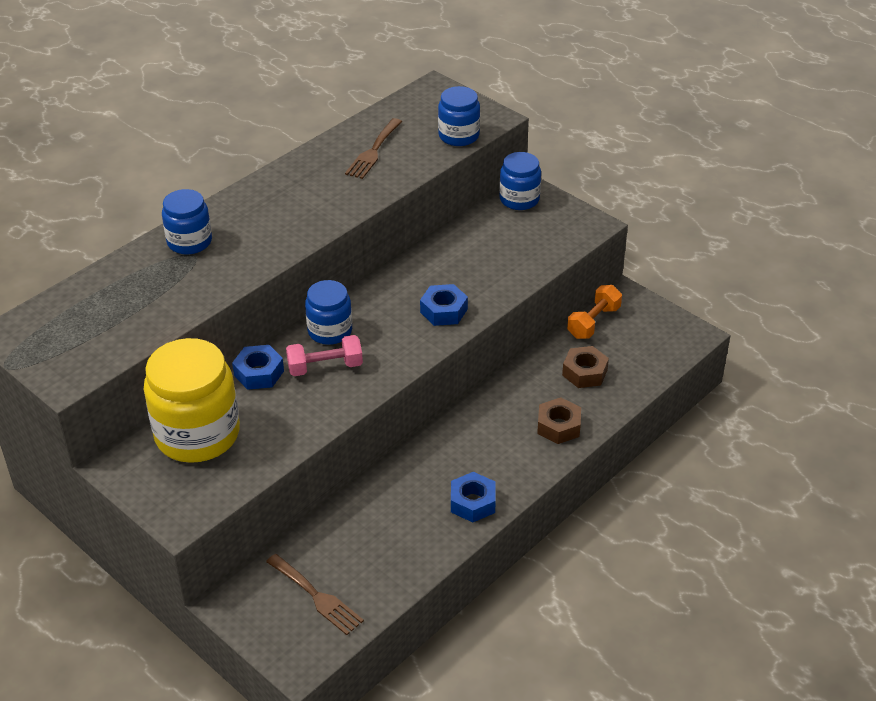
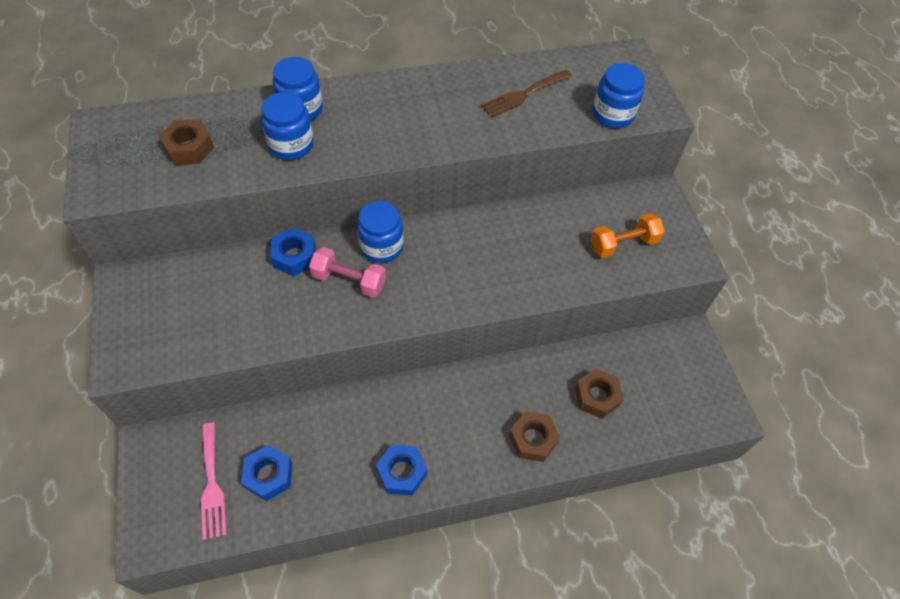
camera: 30 degrees right, 15 degrees up
(116, 312) = (189, 148): none -> brown nut
(197, 434) = (202, 288): yellow jar -> none
(317, 597) = (212, 485): brown fork -> pink fork
(444, 311) = (490, 279): blue nut -> blue nut (269, 475)
(519, 199) = (644, 199): blue jar -> blue jar (291, 145)
(593, 322) = (642, 348): orange dumbbell -> orange dumbbell (623, 244)

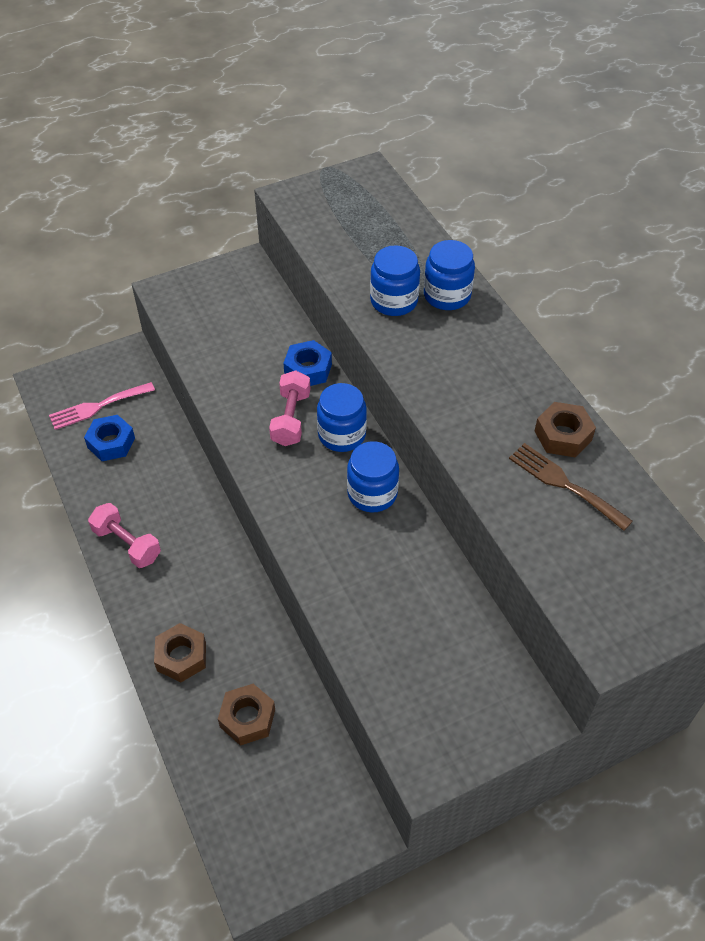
camera: 80 degrees right, 5 degrees down
(189, 148) = (362, 234): brown nut -> brown nut (563, 435)
(402, 472) = (127, 544): blue nut -> pink dumbbell
(613, 114) = (574, 587): blue jar -> blue jar (372, 493)
(623, 244) = (425, 676): orange dumbbell -> none

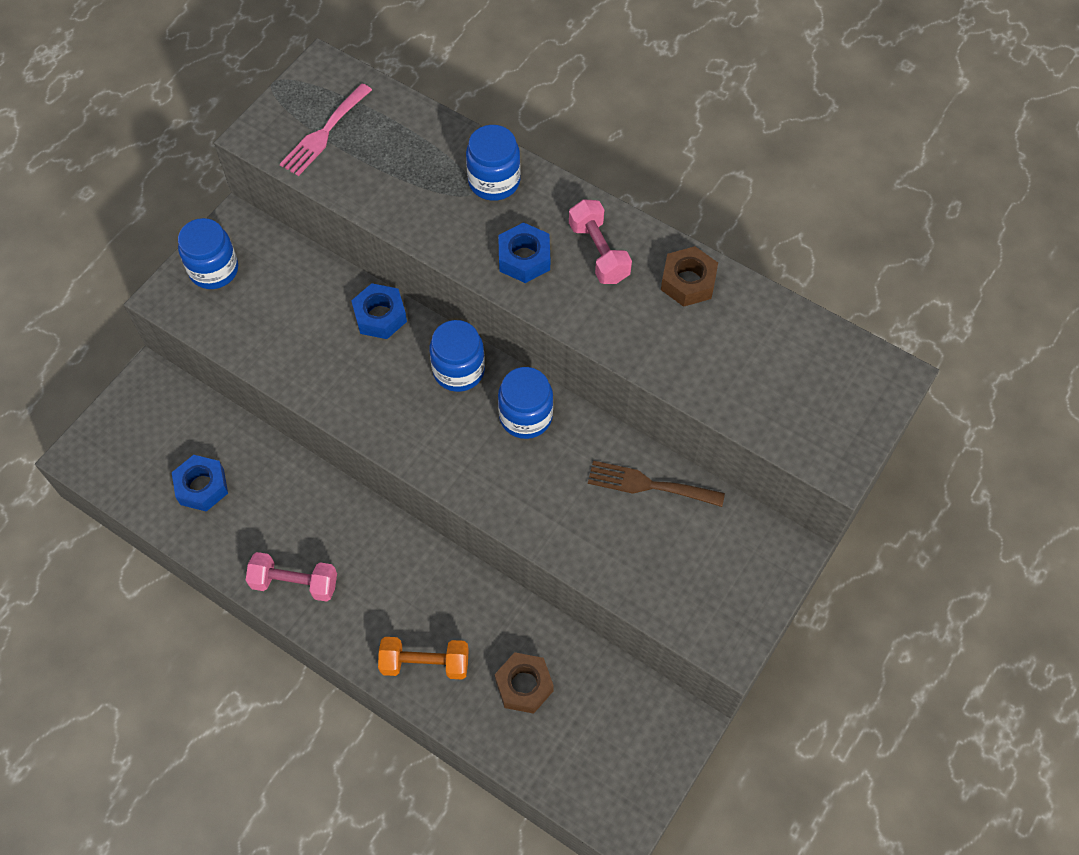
camera: 30 degrees left, 10 degrees up
(97, 407) = (158, 455): pink fork -> pink fork (324, 133)
(181, 657) = (425, 663): brown nut -> orange dumbbell
(291, 418) = (398, 377): pink dumbbell -> pink dumbbell (598, 252)
(394, 301) = (446, 211): blue jar -> blue jar (214, 270)
(433, 359) = (524, 258): none -> blue nut
(564, 484) = (716, 330): brown fork -> brown fork (648, 485)

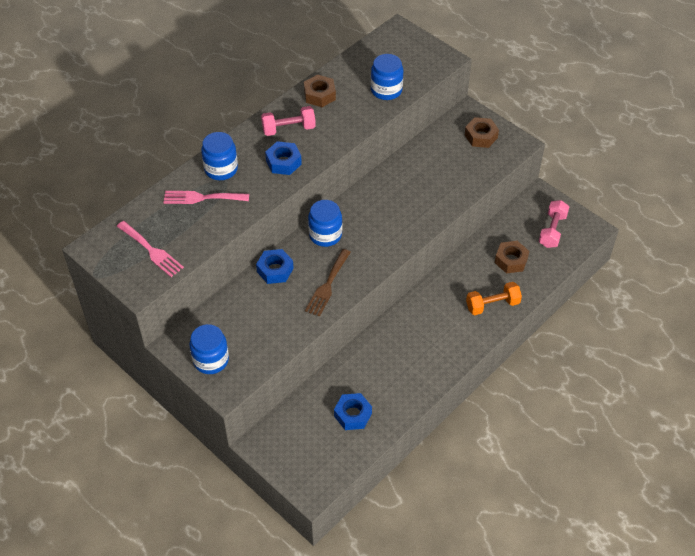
camera: 80 degrees left, 10 degrees down
(295, 583) = (431, 366): pink dumbbell -> pink dumbbell (552, 230)
(425, 663) = (492, 305): orange dumbbell -> orange dumbbell turned 60 degrees clockwise
(432, 170) = (202, 198): none -> pink fork
(525, 416) = (365, 207): blue jar -> blue jar (386, 90)
(648, 485) = (420, 160): brown fork -> brown fork (327, 285)
(731, 578) = (481, 136): none -> brown nut

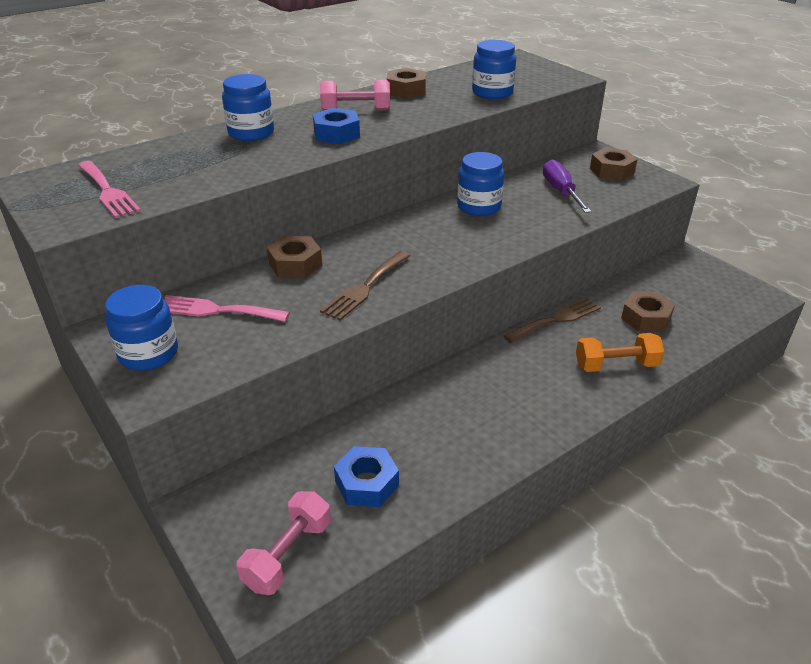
camera: 10 degrees right, 15 degrees down
(202, 198) = (210, 153): pink fork -> pink fork (216, 310)
(275, 270) = (295, 264): blue nut -> brown nut
(325, 235) = (380, 237): blue jar -> blue jar (479, 206)
(445, 166) = (561, 191): none -> purple screwdriver
(451, 270) = (556, 319): none -> brown fork
(552, 230) = (706, 293): pink dumbbell -> pink dumbbell (288, 554)

